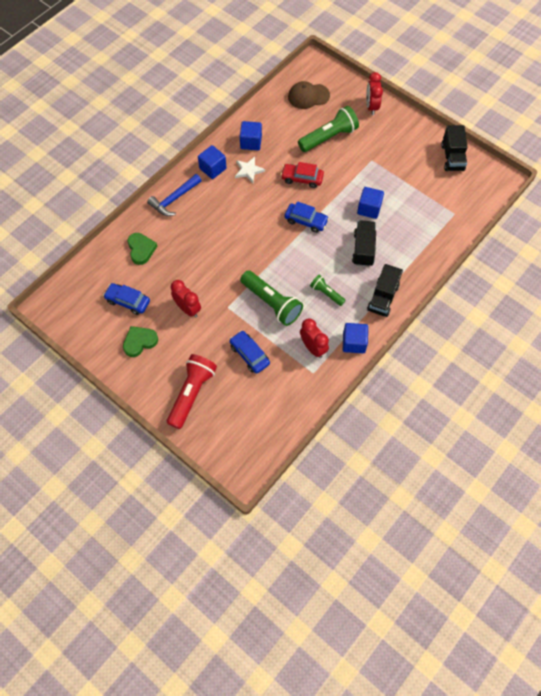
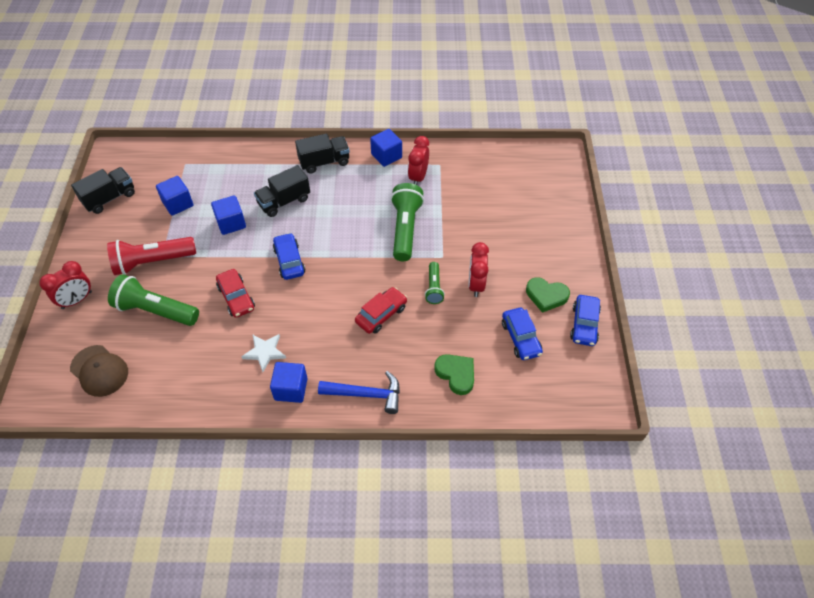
camera: 130 degrees left, 10 degrees down
(141, 249) = (456, 374): green heart -> green heart turned 105 degrees clockwise
(192, 393) = (544, 225): red flashlight -> red flashlight (152, 262)
(218, 241) = (381, 314): none -> red car
(249, 354) = (469, 212): blue car -> blue car (584, 325)
(251, 142) = (220, 379): blue cube -> blue cube (178, 204)
(326, 293) = (357, 199): green flashlight -> green flashlight (434, 288)

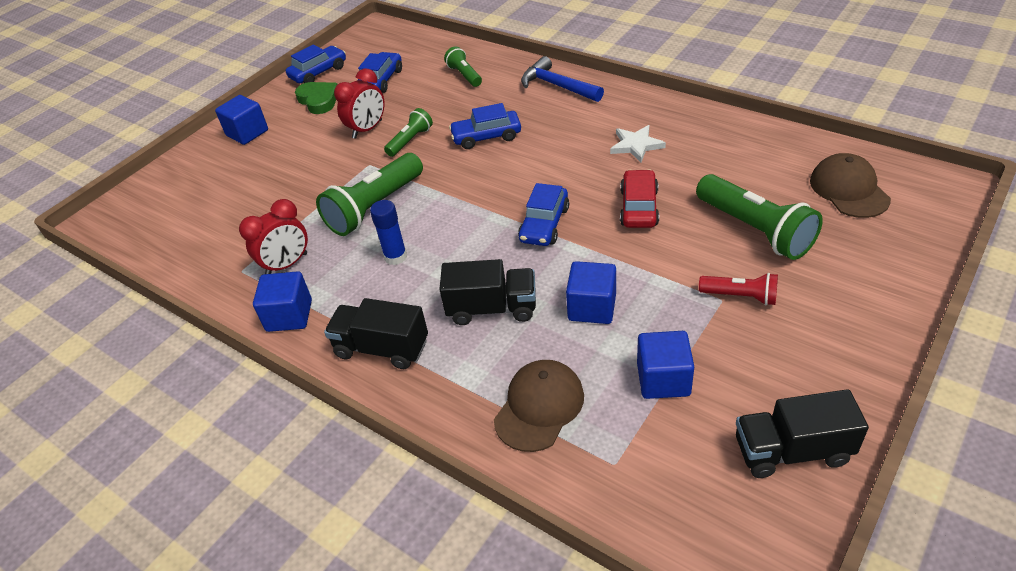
camera: 140 degrees left, 10 degrees down
(77, 300) = (876, 284): red clock -> none
(152, 262) = (740, 296): red flashlight -> red flashlight, size x0.55
(230, 170) = (539, 407): none -> brown cap
(291, 389) = (627, 110): blue cube -> blue cube (247, 133)
(361, 206) = (395, 257): none -> blue glue stick
(381, 314) = (486, 137): red car -> blue car
(456, 374) = (464, 75): green heart -> green flashlight

